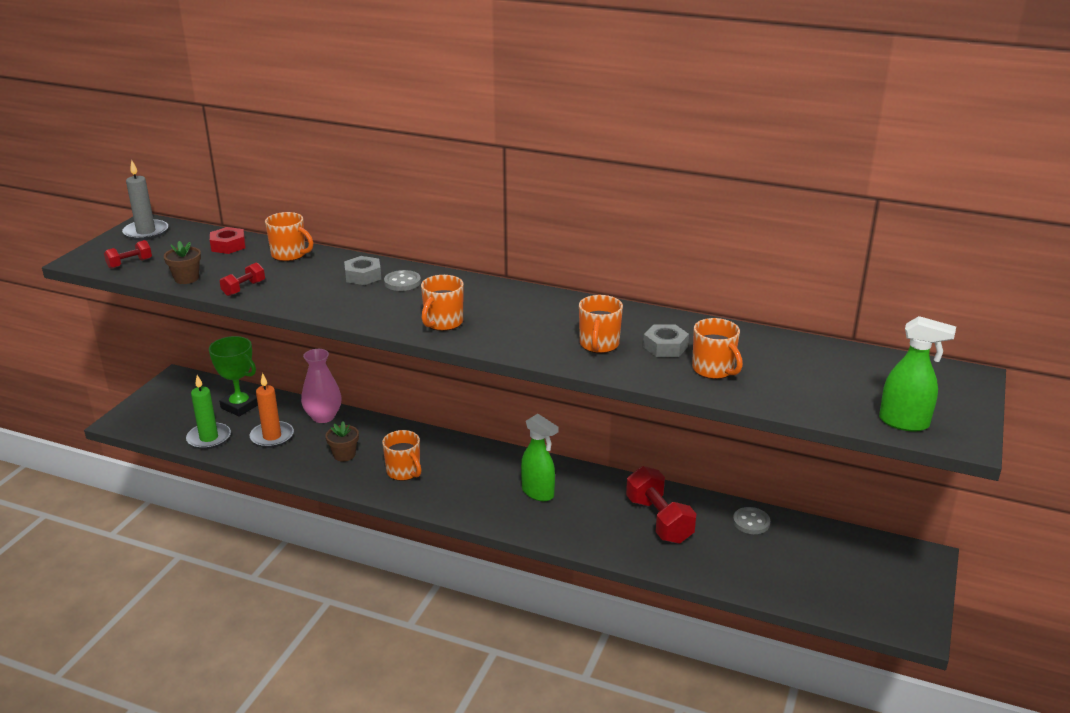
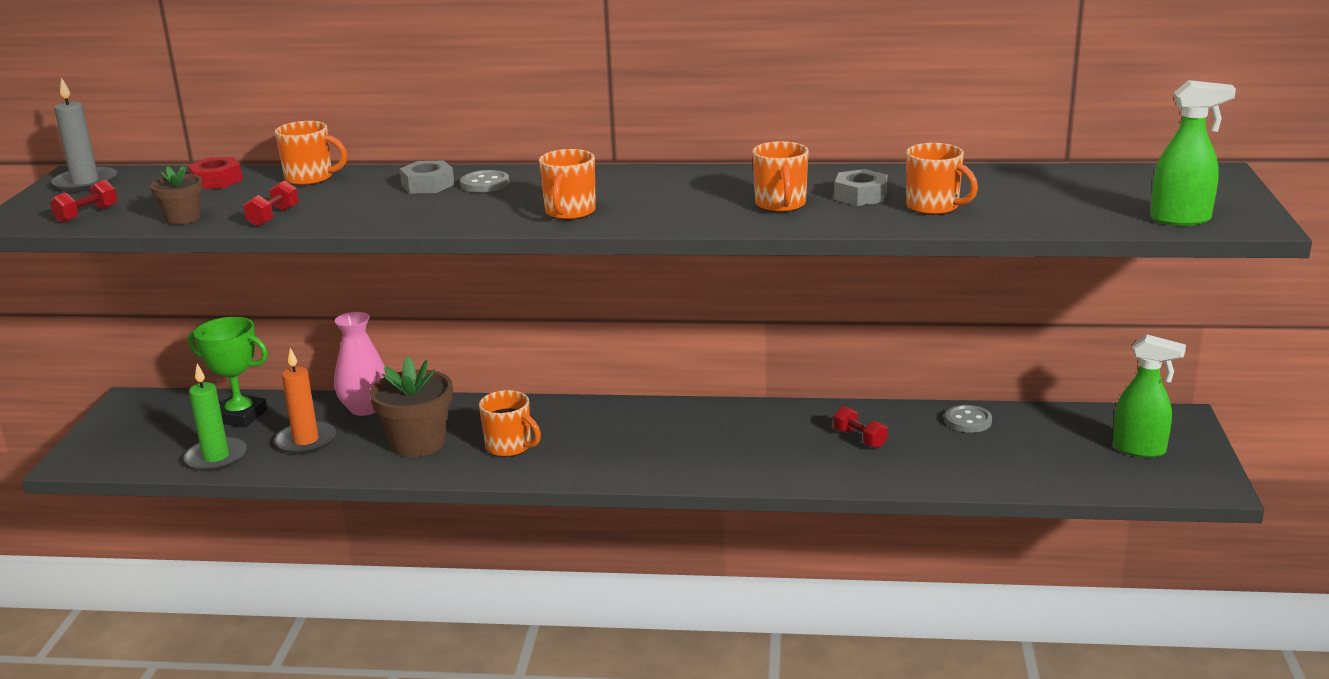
camera: 15 degrees left, 5 degrees down
(344, 455) = (418, 443): brown flower pot -> brown flower pot, size x1.80
(538, 493) = (696, 438): green spray bottle -> green spray bottle (1140, 449)
(658, 520) = (859, 439): red dumbbell -> red dumbbell, size x0.51

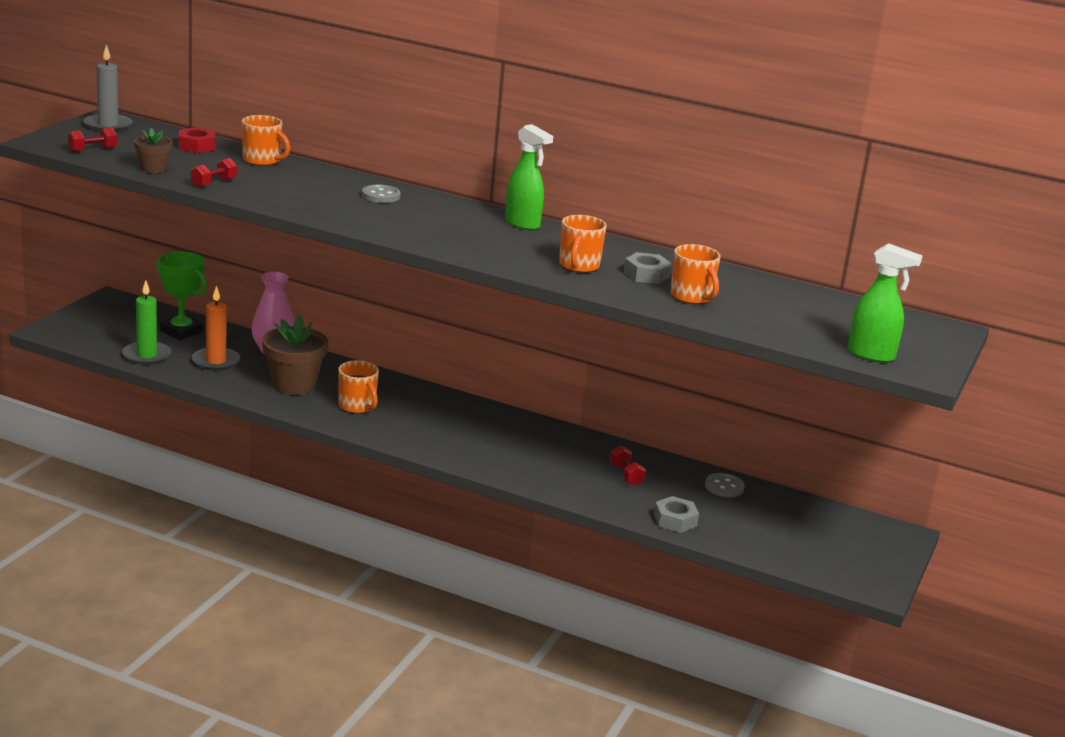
camera: 15 degrees right, 0 degrees up
(427, 185) = (339, 186): grey nut -> grey nut (675, 520)
(569, 212) = (420, 232): orange mug -> none
(1140, 449) = (844, 546): green spray bottle -> green spray bottle (522, 224)

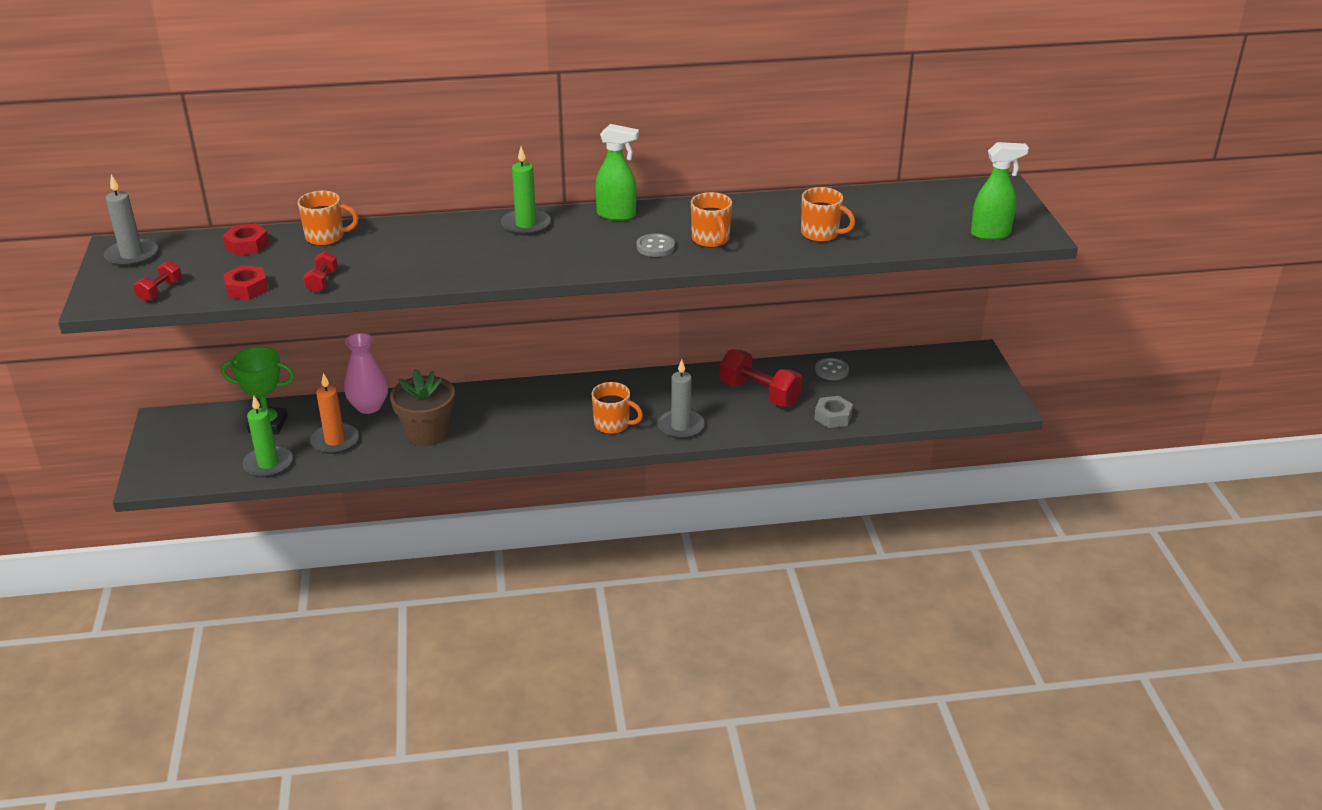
camera: 30 degrees left, 10 degrees up
(153, 169) = (247, 288): brown flower pot -> red nut
(357, 406) = (501, 429): orange mug -> orange mug (613, 425)
(381, 196) = (474, 233): grey button -> grey button (655, 247)
(433, 204) = (526, 225): none -> green candle
(517, 468) = (681, 426): none -> grey candle
(626, 475) = (759, 394): red dumbbell -> red dumbbell, size x1.95
(646, 275) = (765, 226): grey nut -> none

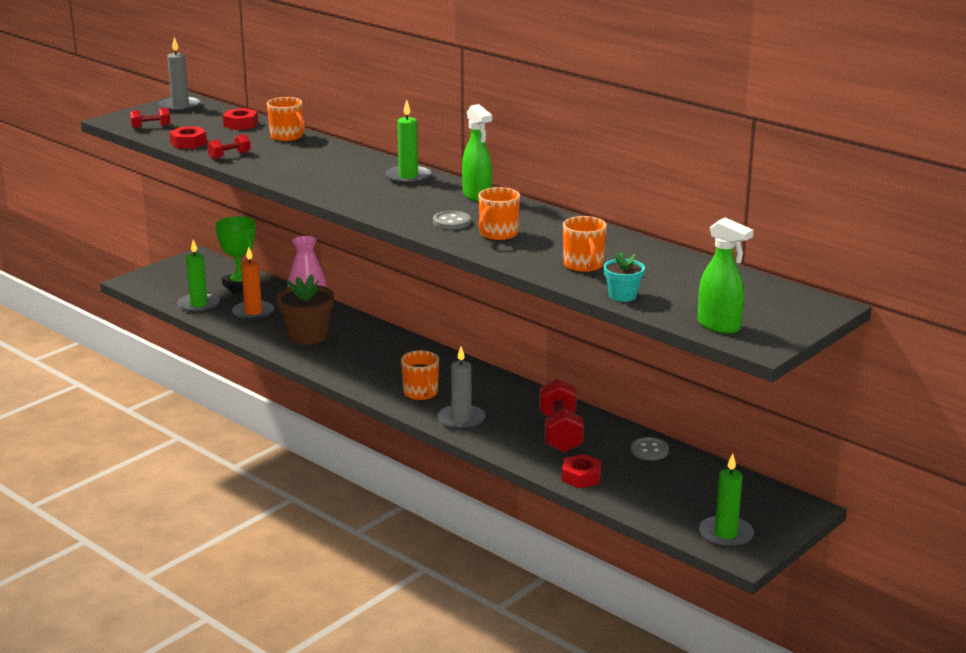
camera: 50 degrees right, 10 degrees down
(833, 416) = (581, 477): grey nut -> red nut
(895, 244) = (622, 296): none -> turquoise flower pot
(975, 399) = (725, 535): none -> green candle

